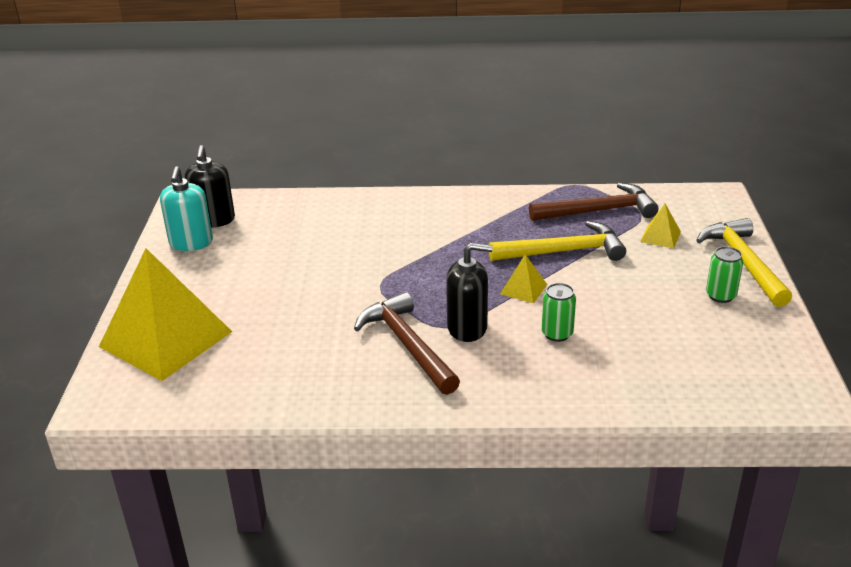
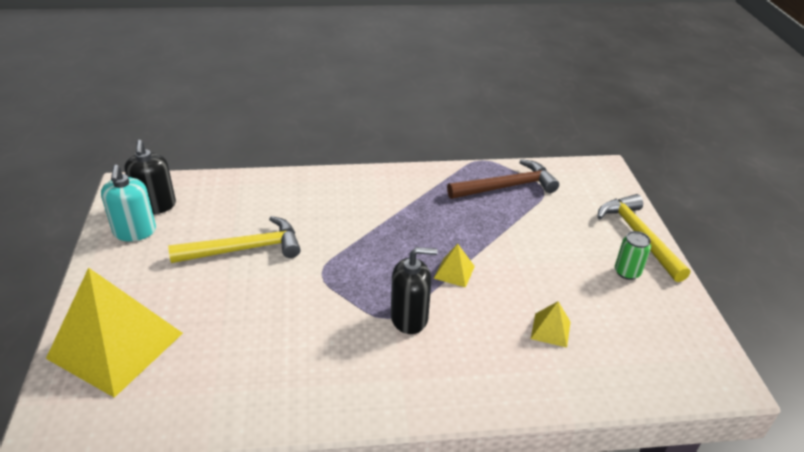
camera: 10 degrees left, 5 degrees up
(407, 345) = (355, 340): brown hammer -> none
(557, 334) = (492, 320): green can -> none
(564, 251) = (483, 230): yellow hammer -> yellow hammer (245, 249)
(660, 236) = (564, 212): yellow pyramid -> yellow pyramid (550, 330)

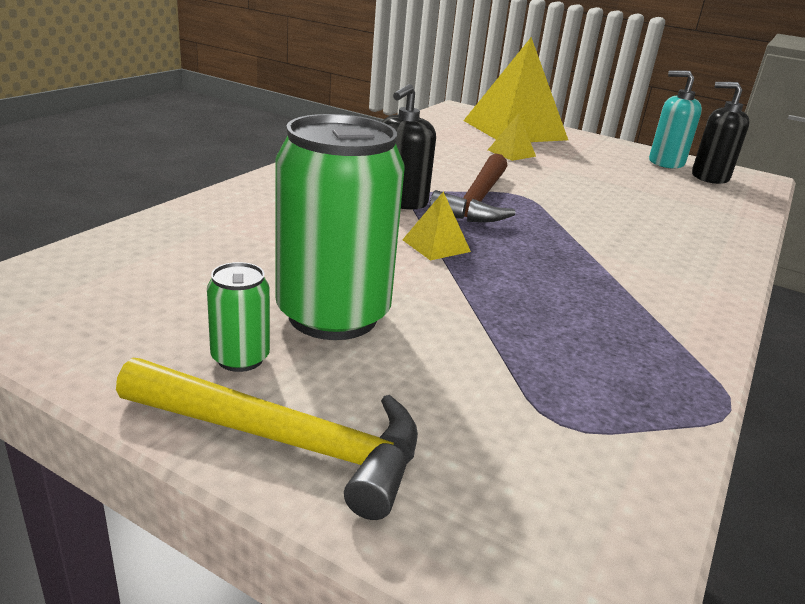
camera: 125 degrees right, 10 degrees down
(245, 249) = (597, 183): yellow hammer -> none
(507, 187) = (603, 384): brown hammer -> brown hammer (477, 201)
(550, 330) = (263, 247): yellow pyramid -> yellow pyramid (511, 153)
(567, 267) = (333, 315): none -> green can

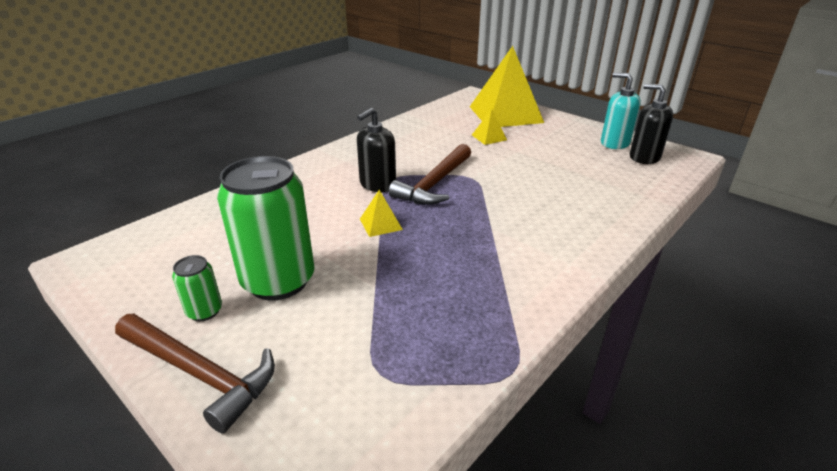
camera: 15 degrees right, 5 degrees up
(285, 442) = (199, 374): yellow hammer -> brown hammer

